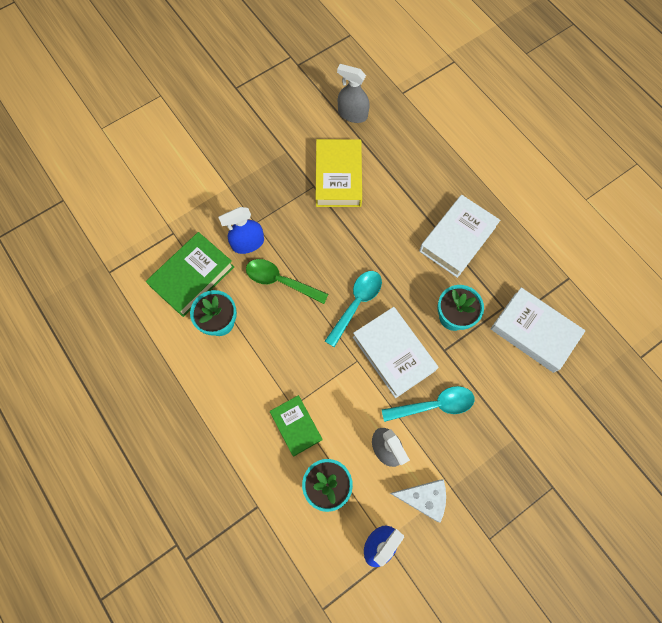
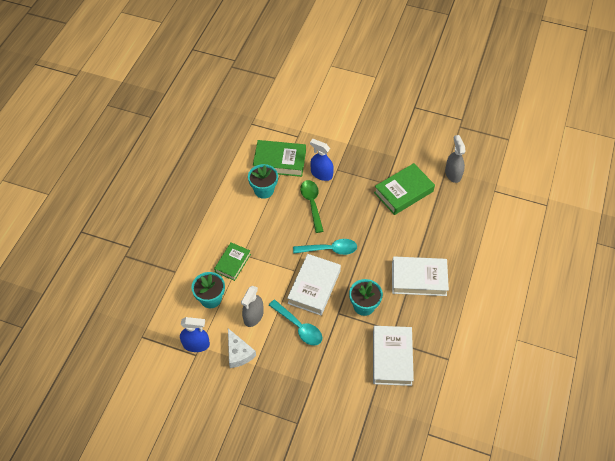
camera: 55 degrees right, 15 degrees down
(338, 177) = (403, 192): yellow book -> green book

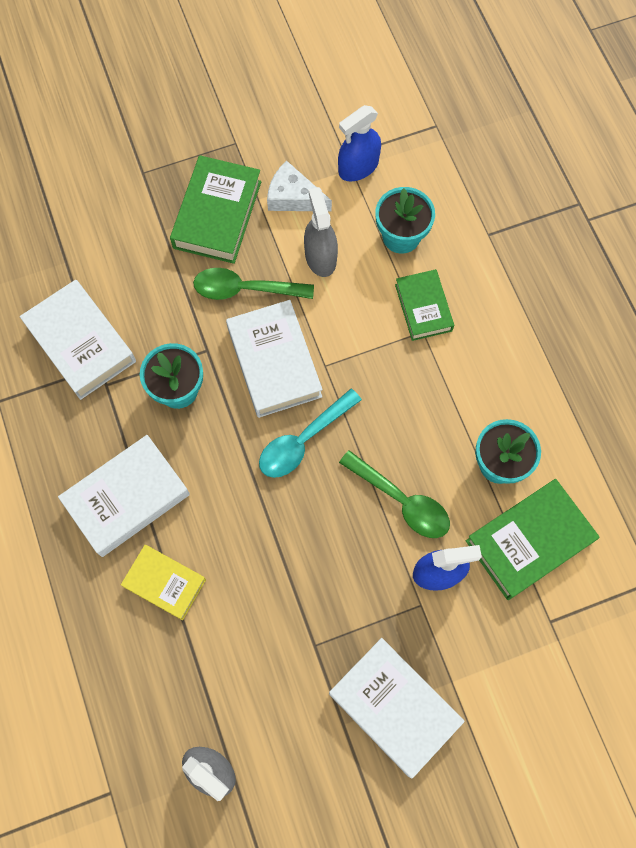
camera: 140 degrees right, 15 degrees up
(299, 327) = (245, 289): turquoise spoon -> green spoon
(374, 149) = (394, 707): none -> white book
(403, 192) = (271, 651): green book -> green book (217, 214)
(426, 239) = (164, 583): none -> yellow book

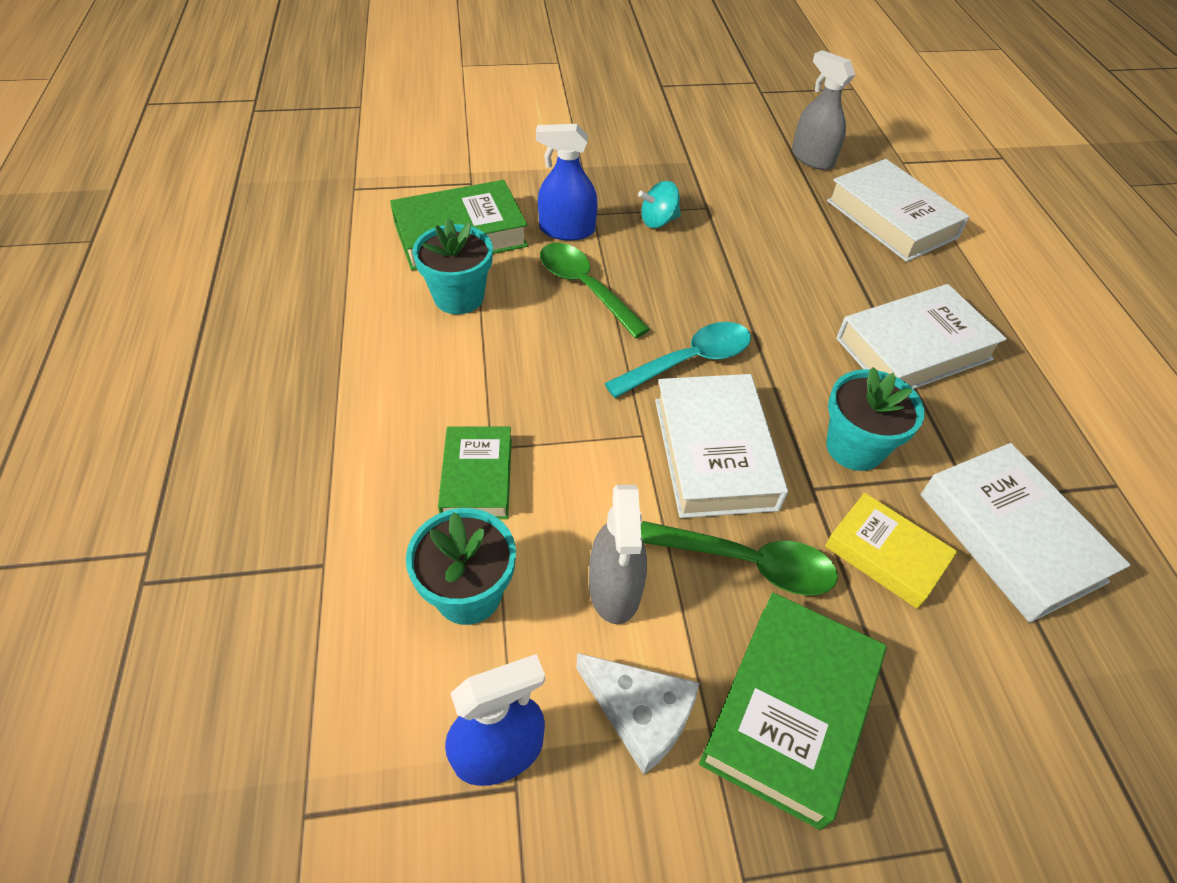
camera: 170 degrees left, 20 degrees down
(164, 583) = (862, 273): yellow book -> yellow book (885, 554)
(357, 610) = (658, 221): none -> turquoise spinning top
(394, 707) = (640, 162): white book -> white book (891, 219)

